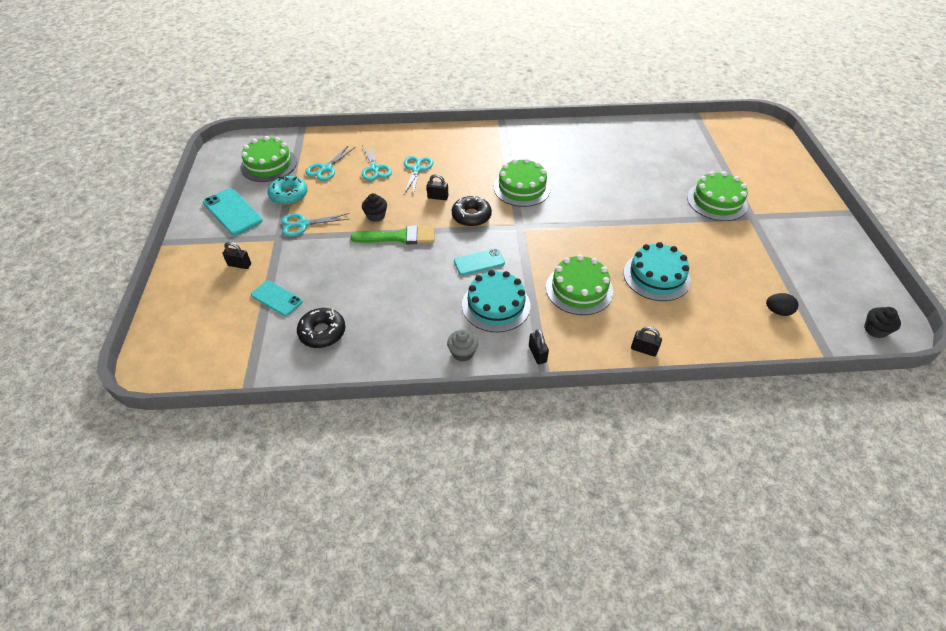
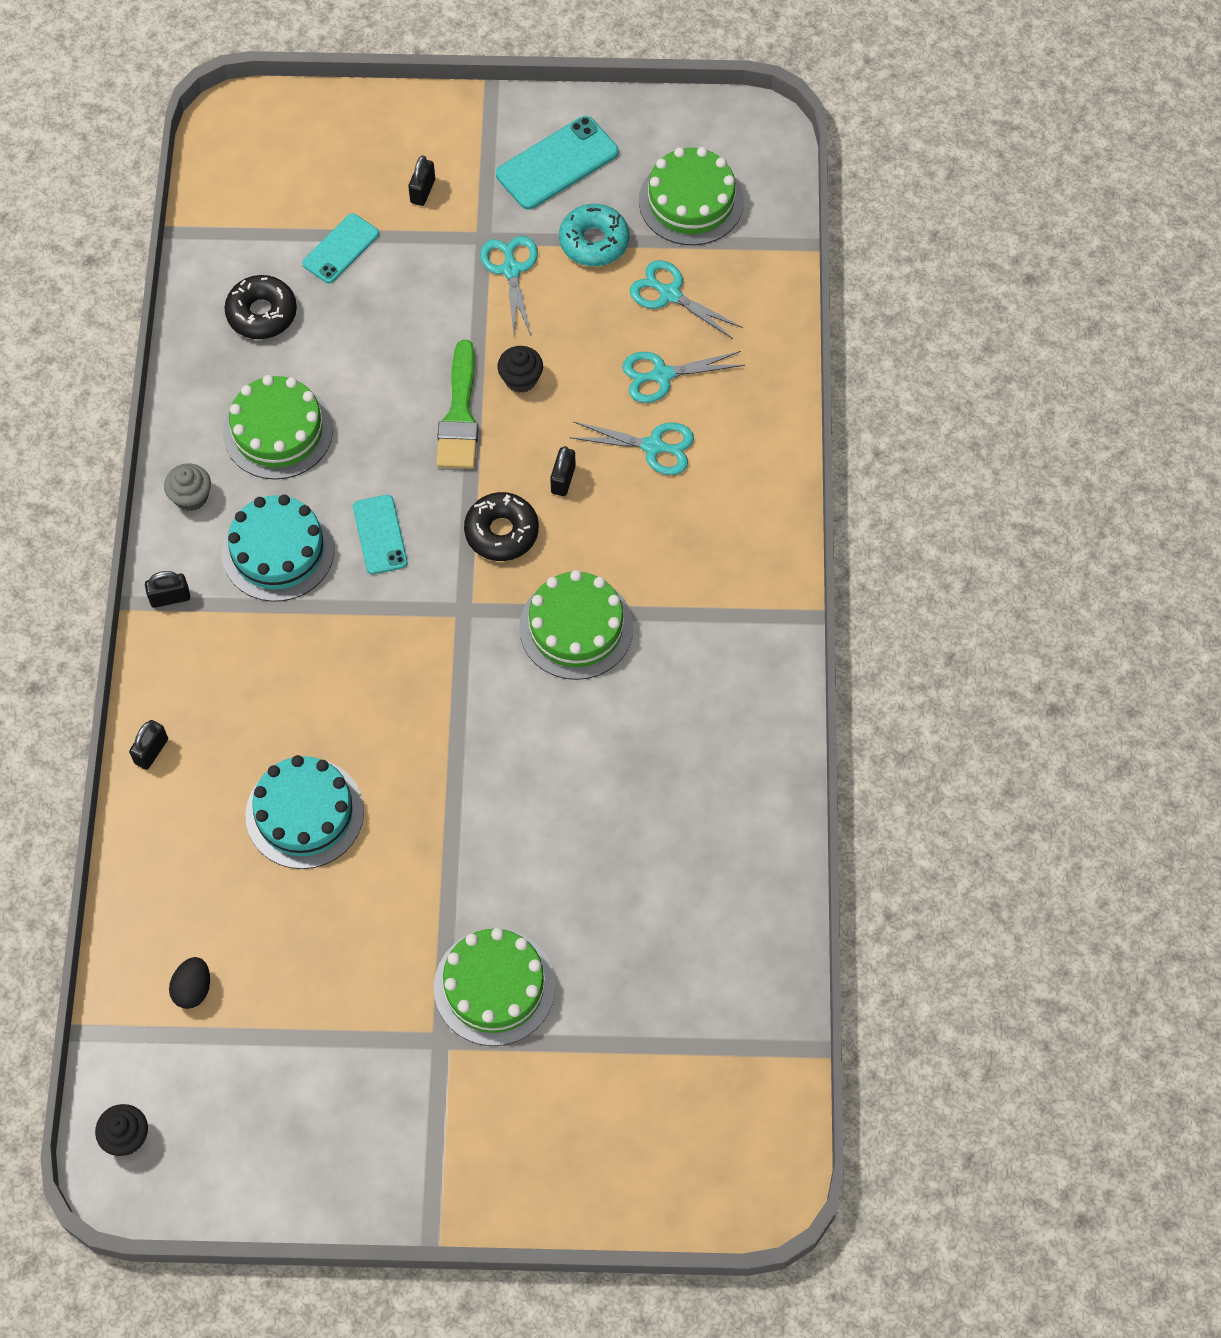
camera: 95 degrees right, 15 degrees up
(579, 289) = (293, 681): green cake -> green cake (278, 431)

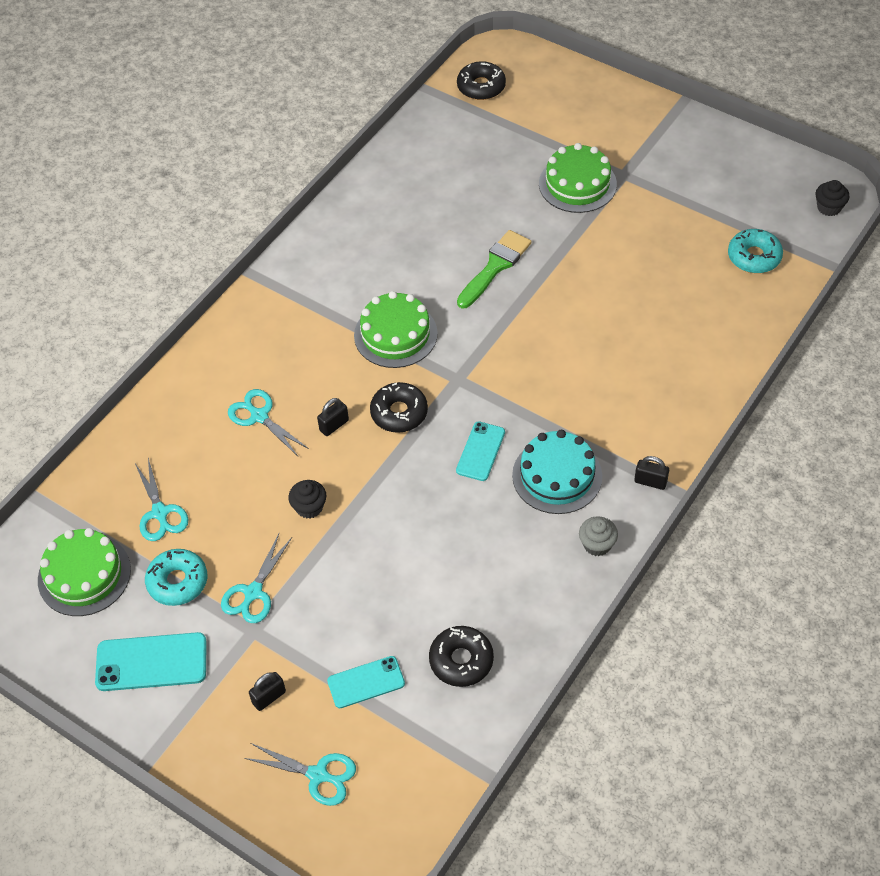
camera: 145 degrees left, 10 degrees down
(151, 751) = (714, 392): black padlock -> none
(193, 989) = (754, 257): black egg -> turquoise donut
(278, 431) = (505, 560): green cake -> none
(304, 813) = (634, 313): turquoise cake -> none
(459, 415) = (370, 504): green brush -> green brush (495, 266)
(662, 375) = (214, 459): turquoise scissors -> turquoise scissors (318, 775)
(742, 1097) = (481, 87): none -> black donut

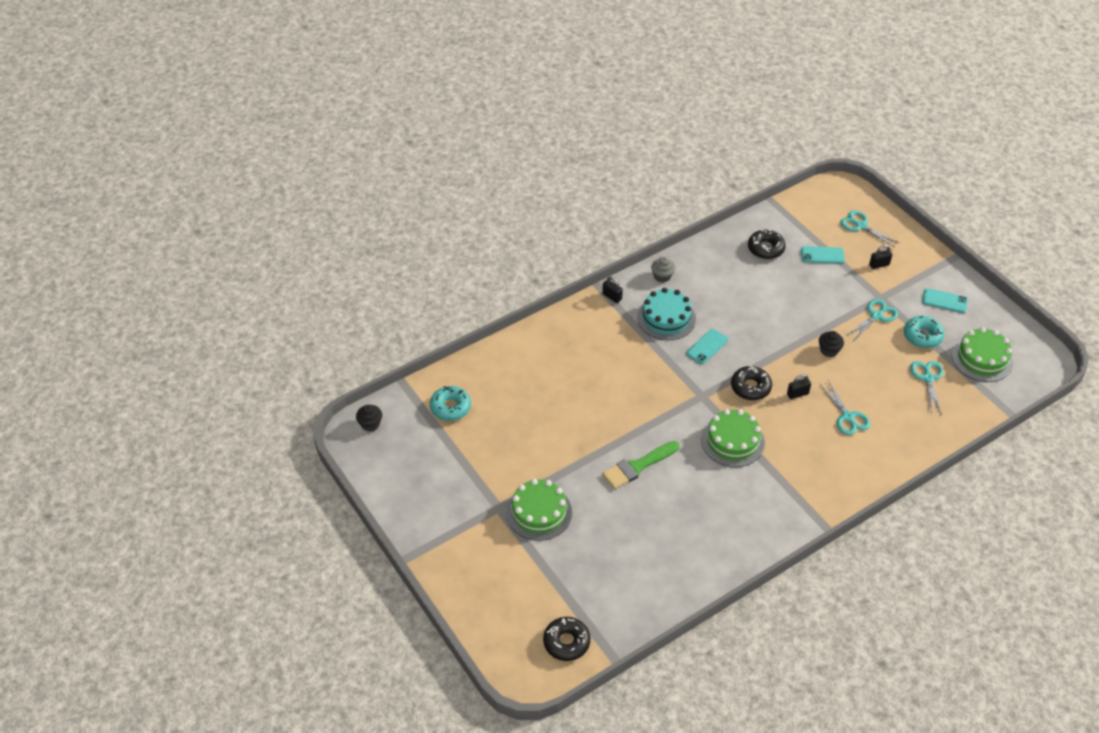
camera: 160 degrees left, 5 degrees down
(151, 662) = (944, 301): turquoise phone -> turquoise phone, size x0.66

